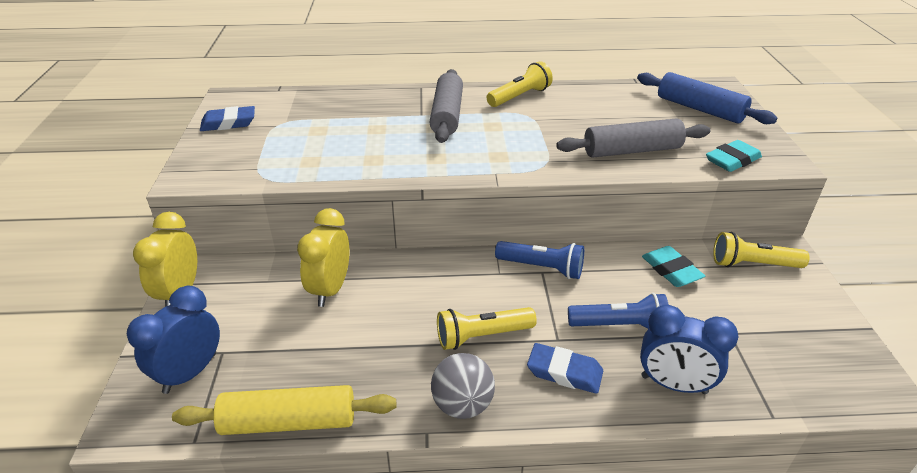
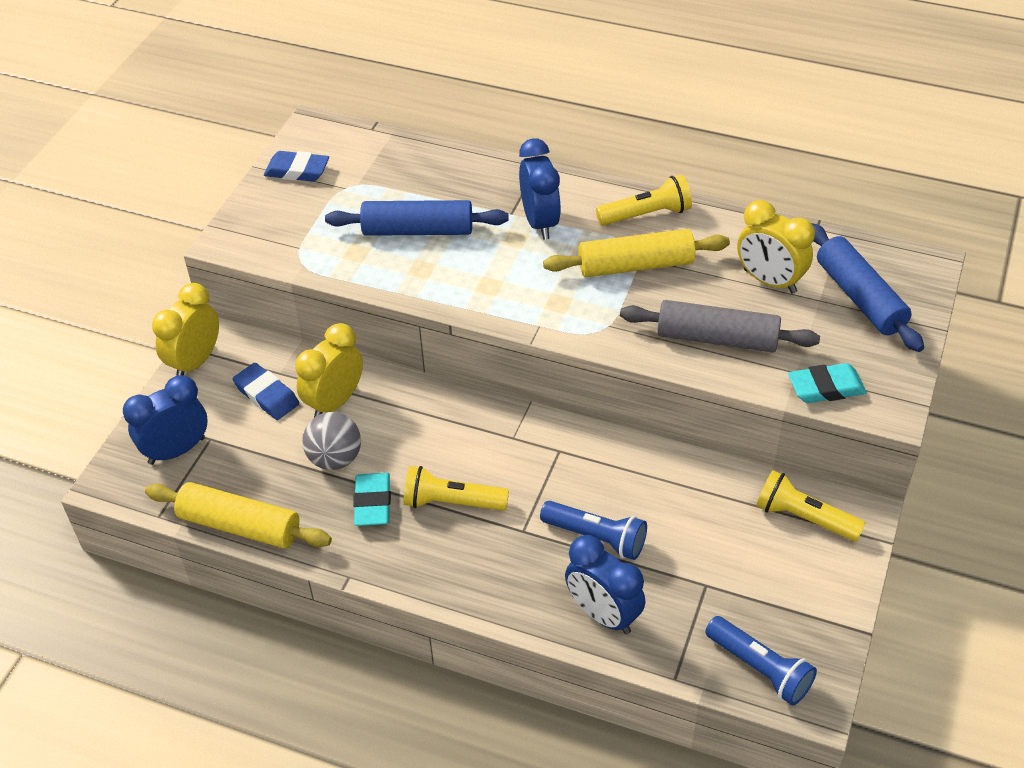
camera: 25 degrees right, 10 degrees up
(354, 138) = (418, 230): none -> blue rolling pin
(447, 115) = (540, 222): grey rolling pin -> blue clock
(462, 405) = (393, 563): grey ball -> grey ball (335, 459)
(537, 124) = (636, 265): none -> yellow rolling pin
(541, 268) = (562, 445): blue flashlight -> blue flashlight (759, 668)
(564, 372) = (506, 566): blue eraser -> blue eraser (266, 395)
(635, 113) = (769, 281): none -> yellow clock
(671, 270) = (702, 494): turquoise eraser -> turquoise eraser (373, 503)

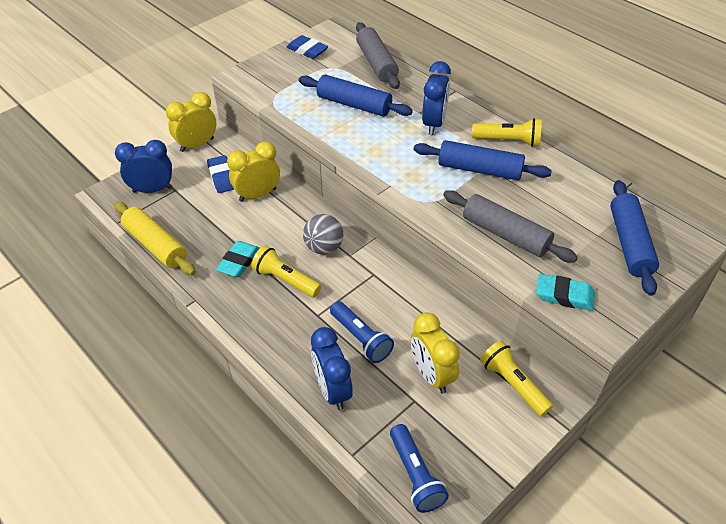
camera: 25 degrees right, 0 degrees up
(335, 459) = (235, 227): grey ball -> grey ball (324, 247)
(408, 160) = (376, 63): none -> grey rolling pin
(636, 265) = (480, 170): yellow rolling pin -> blue rolling pin
(769, 281) = (568, 210): yellow clock -> yellow clock (431, 375)

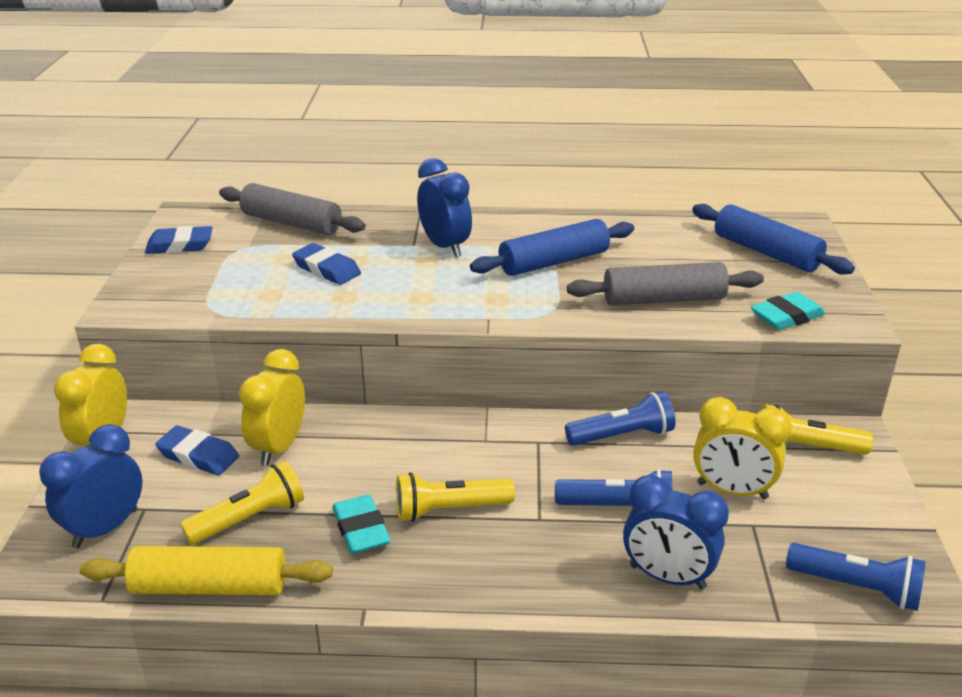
camera: 45 degrees left, 15 degrees down
(324, 247) = (445, 450): grey ball -> none
(354, 105) = (326, 269): blue rolling pin -> blue eraser
(420, 302) = (622, 436): none -> blue flashlight
(508, 141) = (541, 227): yellow flashlight -> yellow flashlight (249, 519)

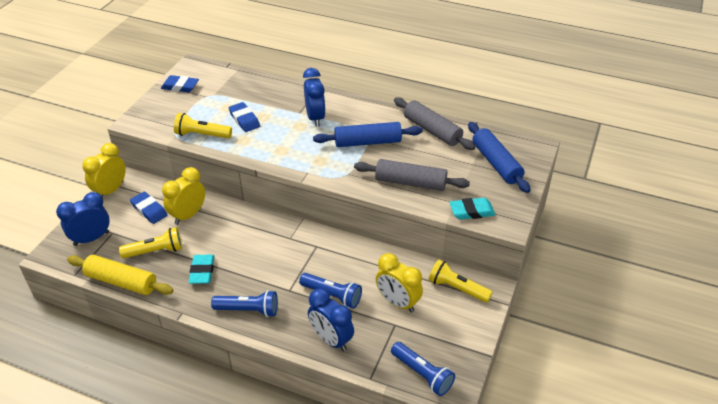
camera: 20 degrees right, 10 degrees up
(291, 223) = (244, 83): grey rolling pin -> grey rolling pin (432, 130)
(450, 509) = (249, 273): yellow flashlight -> yellow flashlight (202, 135)
(622, 436) = (362, 254): blue flashlight -> blue flashlight (248, 310)

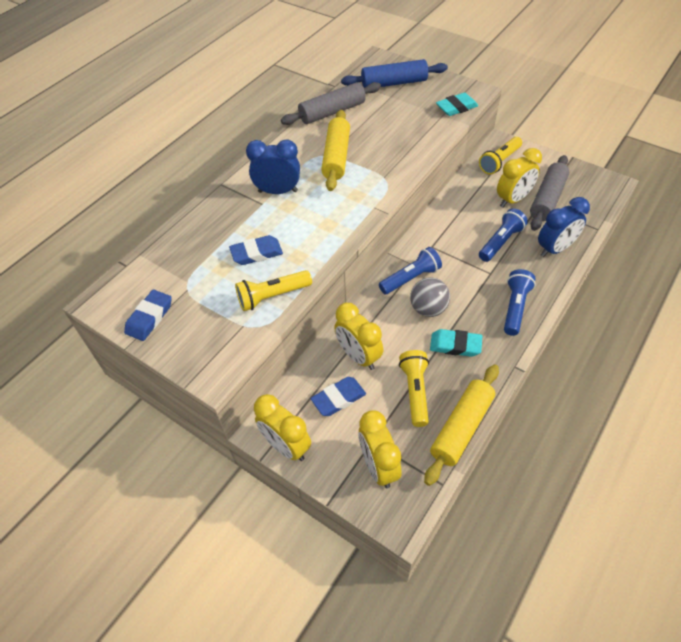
camera: 75 degrees left, 10 degrees up
(91, 238) = (378, 466): blue clock -> yellow clock
(202, 135) = (272, 296): yellow flashlight -> yellow flashlight turned 45 degrees clockwise
(240, 251) = (428, 309): none -> grey ball
(367, 142) = (336, 157): blue rolling pin -> yellow rolling pin
(410, 182) = (408, 137): grey rolling pin -> grey rolling pin (547, 199)
(422, 374) = (592, 197): blue flashlight -> blue flashlight (410, 278)
(471, 211) = (456, 107): turquoise eraser -> turquoise eraser turned 60 degrees clockwise

